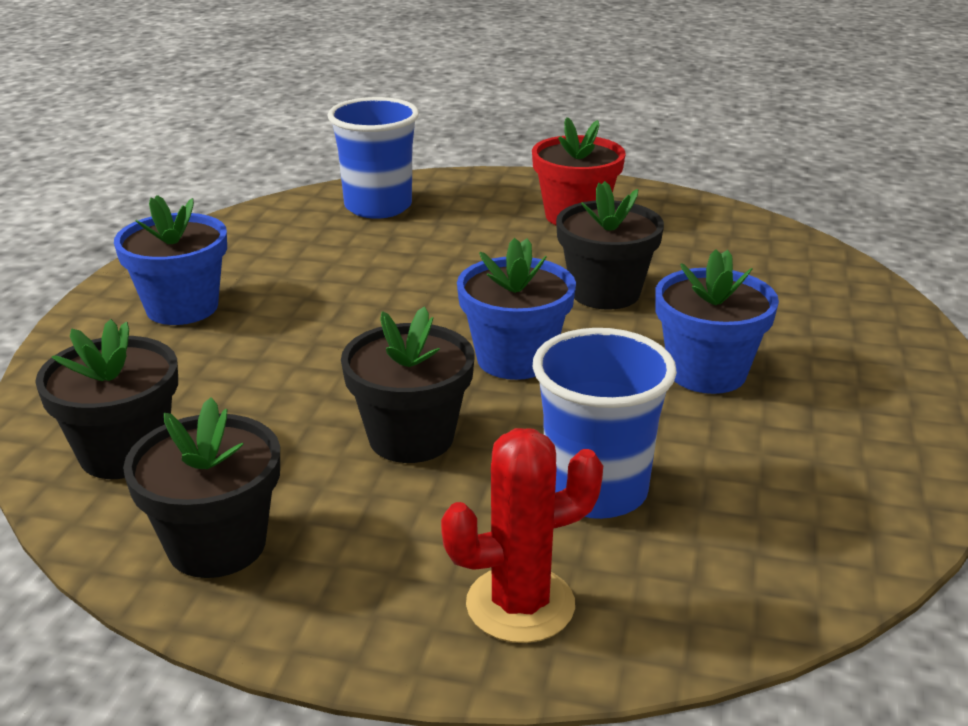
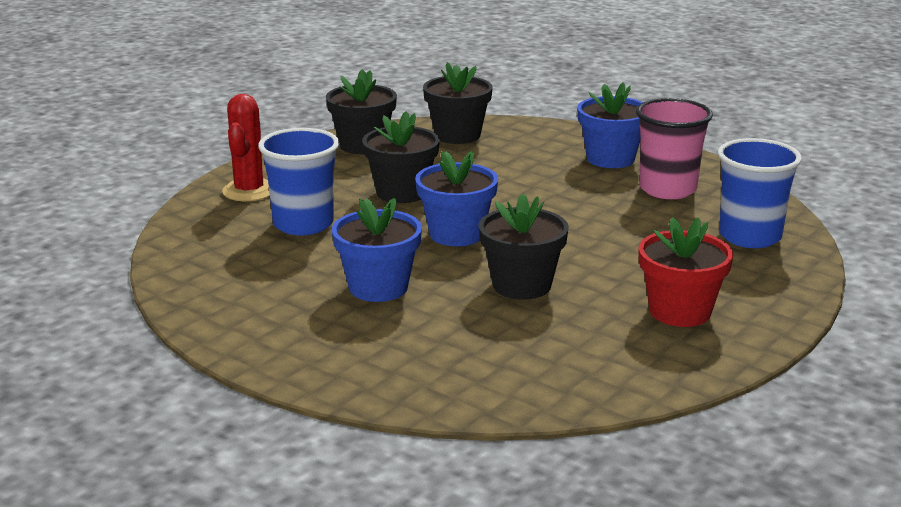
camera: 115 degrees right, 5 degrees down
(273, 259) = (667, 189): none -> pink cup

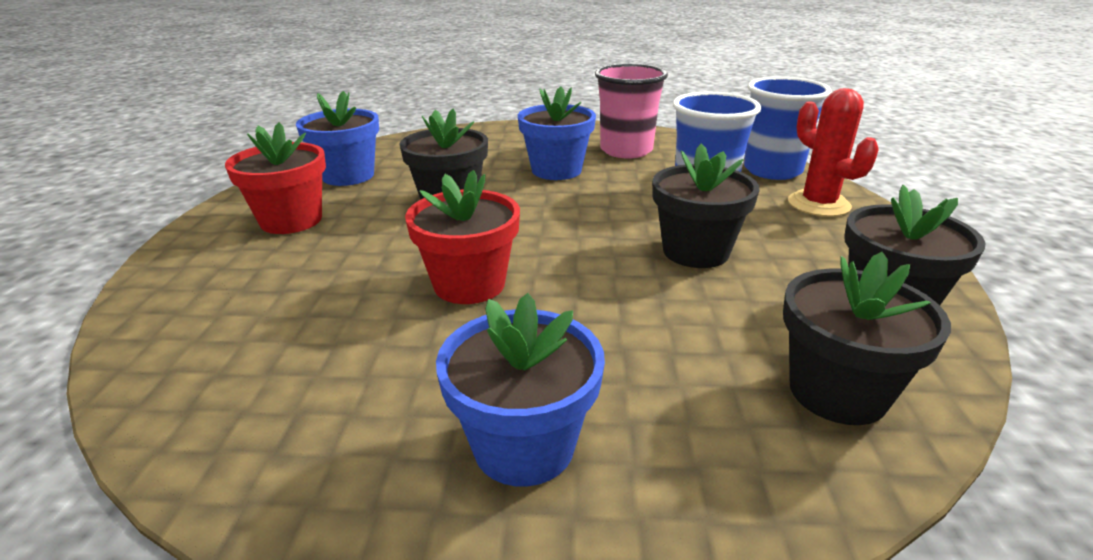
camera: 145 degrees right, 5 degrees up
(456, 234) = (565, 225): blue flower pot -> blue flower pot (348, 176)
(573, 219) = (469, 284): none -> red flower pot
(667, 189) = (370, 395): pink cup -> pink cup (626, 150)
(750, 237) = (214, 337): blue cup -> blue cup (772, 170)

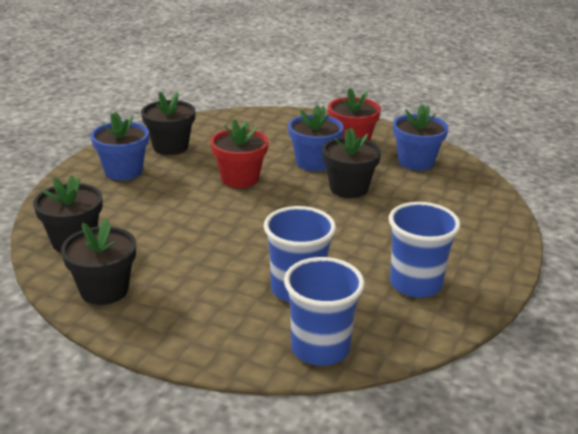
camera: 110 degrees right, 0 degrees up
(556, 170) = (384, 237): blue flower pot -> blue flower pot (314, 162)
(626, 150) = (415, 284): pink cup -> blue cup
(695, 251) = (215, 252): black flower pot -> black flower pot (170, 147)
(818, 204) = (237, 337): red cactus -> none

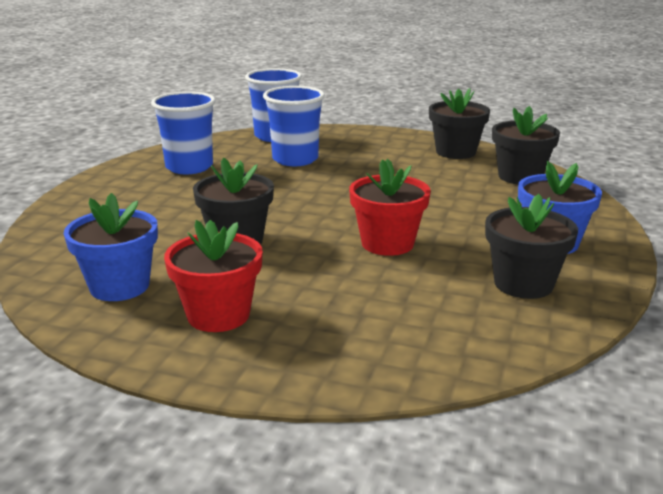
camera: 175 degrees right, 5 degrees down
(314, 162) = (285, 273): blue flower pot -> none

